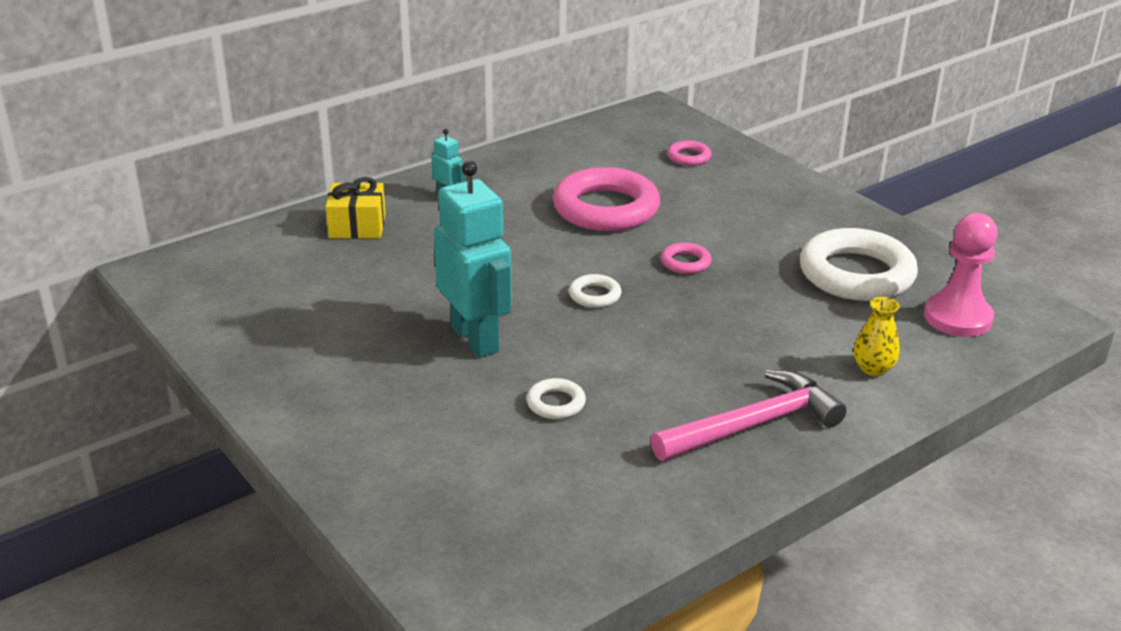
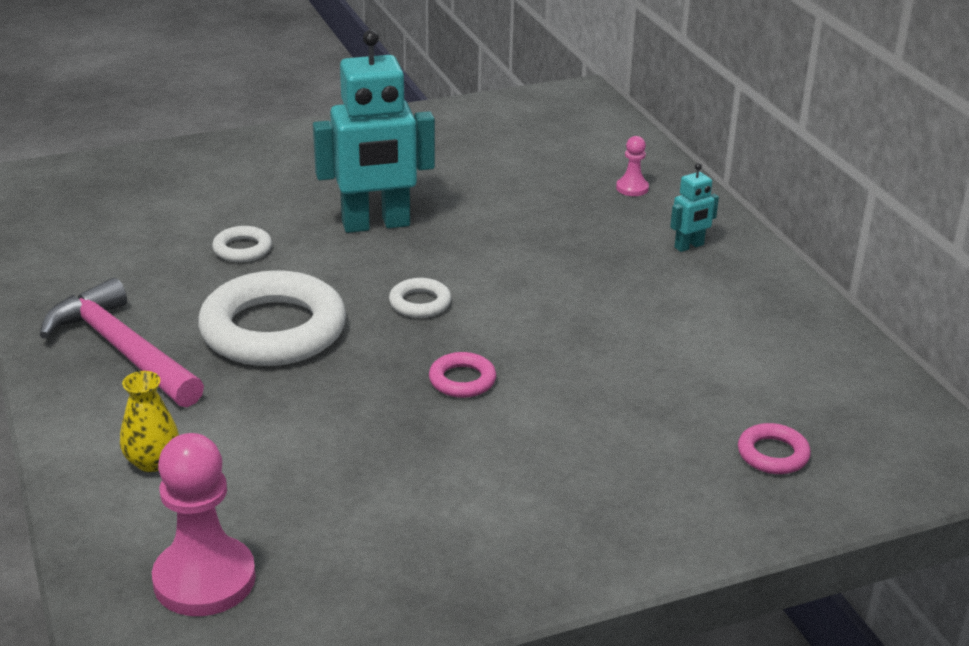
camera: 105 degrees right, 0 degrees up
(357, 226) = (632, 188): yellow gift -> pink pawn
(606, 208) = (625, 348): pink ring -> none
(754, 425) = (123, 349): pink hammer -> pink hammer turned 150 degrees clockwise
(856, 274) = (364, 519): white ring -> white ring (273, 330)

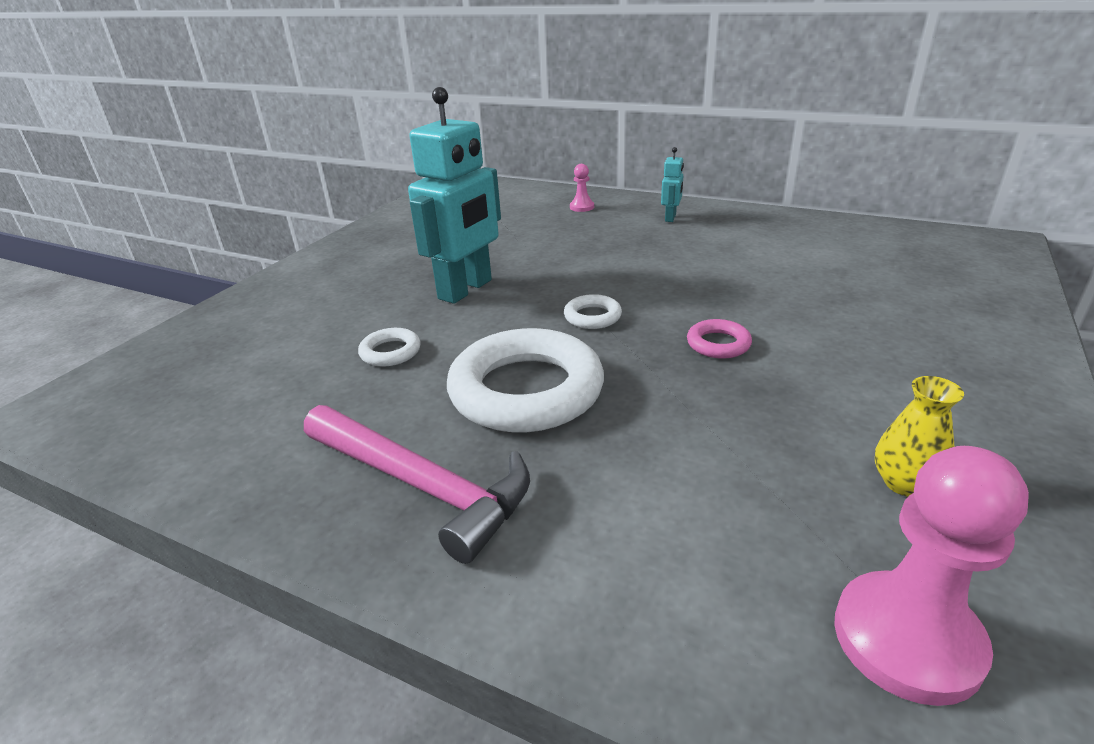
camera: 40 degrees left, 0 degrees up
(123, 349) = (422, 486): pink hammer -> pink hammer turned 150 degrees counterclockwise
(152, 461) = (640, 565): yellow vase -> yellow vase (904, 483)
(773, 454) = (939, 284): pink ring -> none

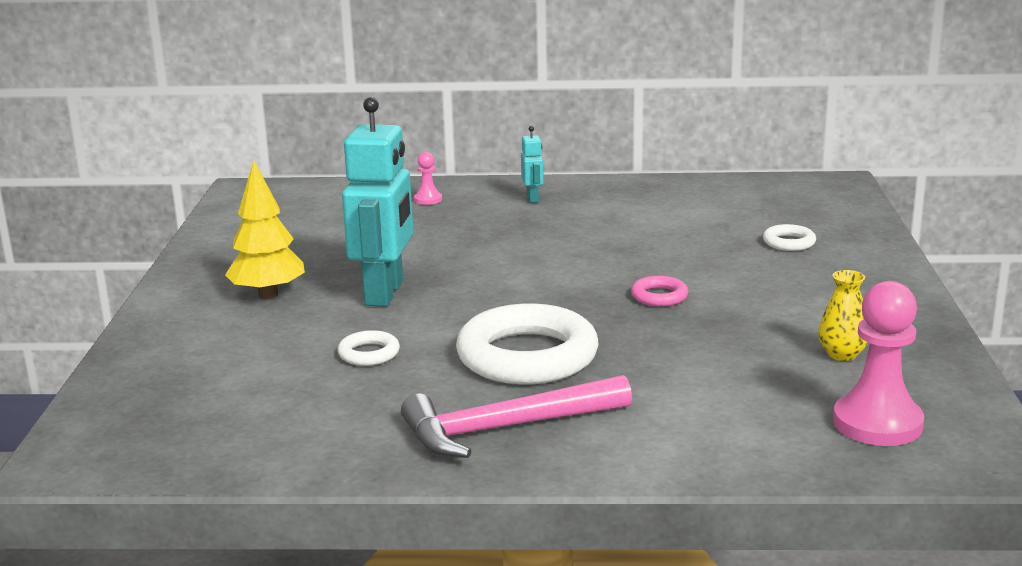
camera: 25 degrees left, 10 degrees down
(377, 274) = (268, 295): none -> yellow tree
(422, 486) = (505, 428): pink hammer -> pink hammer turned 150 degrees clockwise
(592, 316) = (533, 295): white ring -> white ring (789, 242)

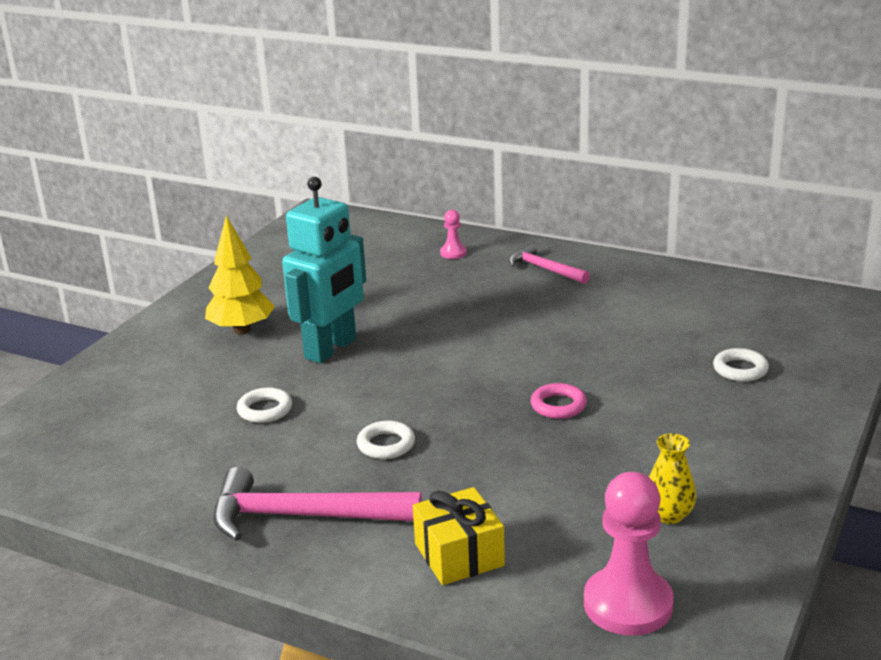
camera: 25 degrees right, 5 degrees up
(527, 356) = (386, 444): white ring -> white ring, size x0.44
(533, 198) = (544, 269): turquoise robot -> pink hammer
(691, 423) = (459, 555): none -> yellow gift

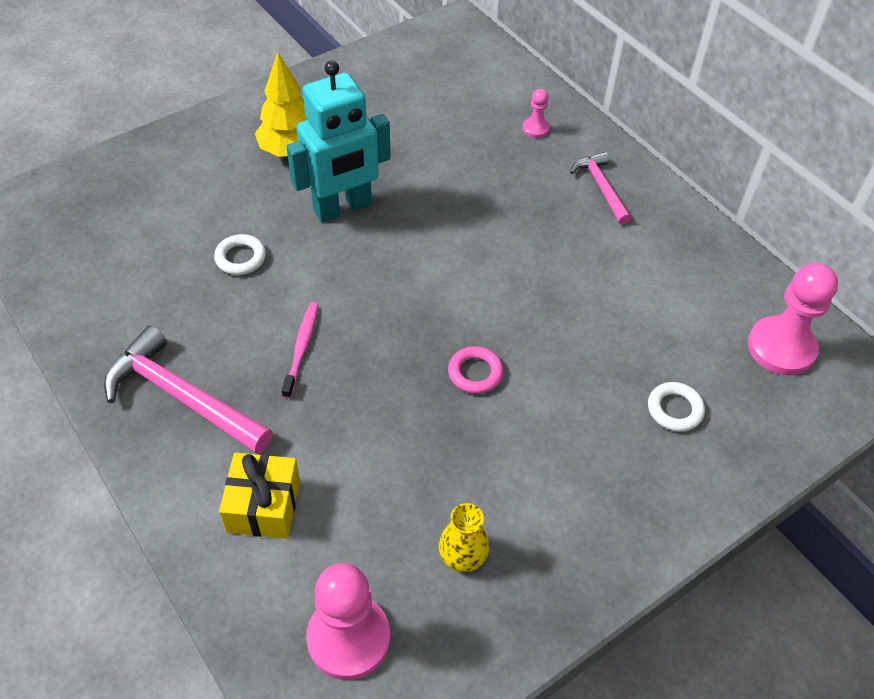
camera: 25 degrees right, 25 degrees up
(386, 444) = (302, 348): white ring -> pink toothbrush
(779, 310) = (781, 348): none -> pink pawn

